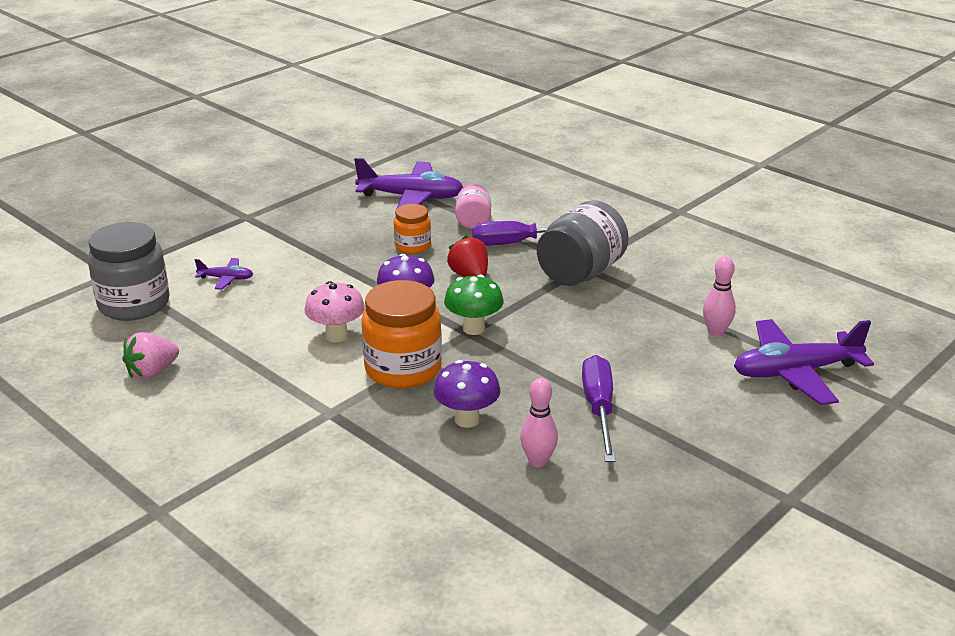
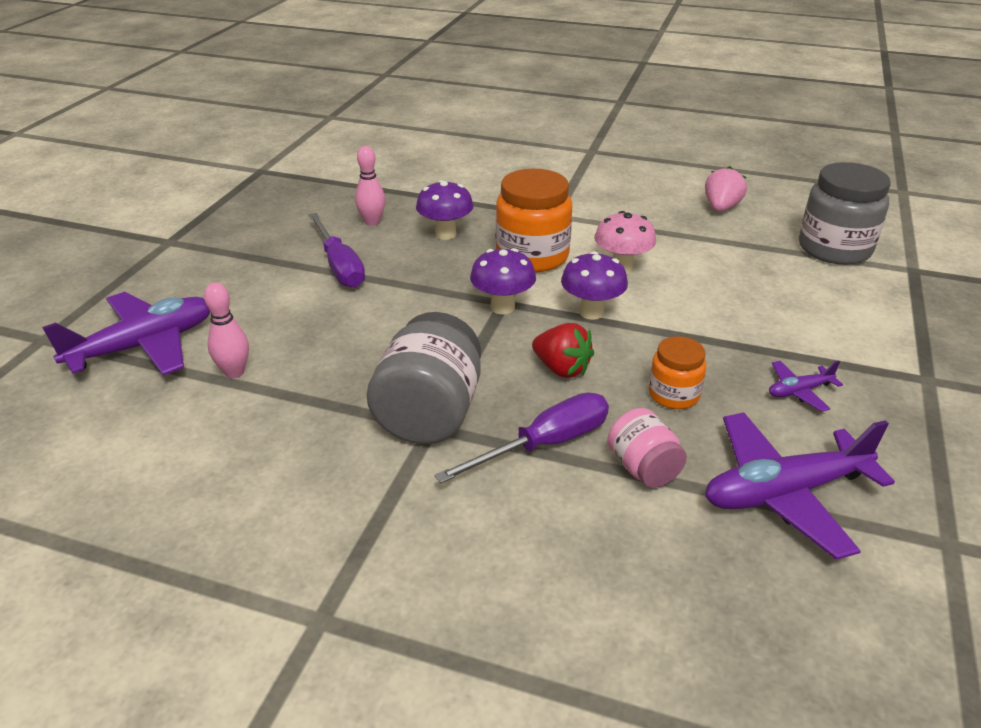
camera: 155 degrees right, 5 degrees up
(226, 279) = (804, 293): purple plane -> purple plane (799, 391)
(473, 328) = (502, 307): green mushroom -> purple mushroom

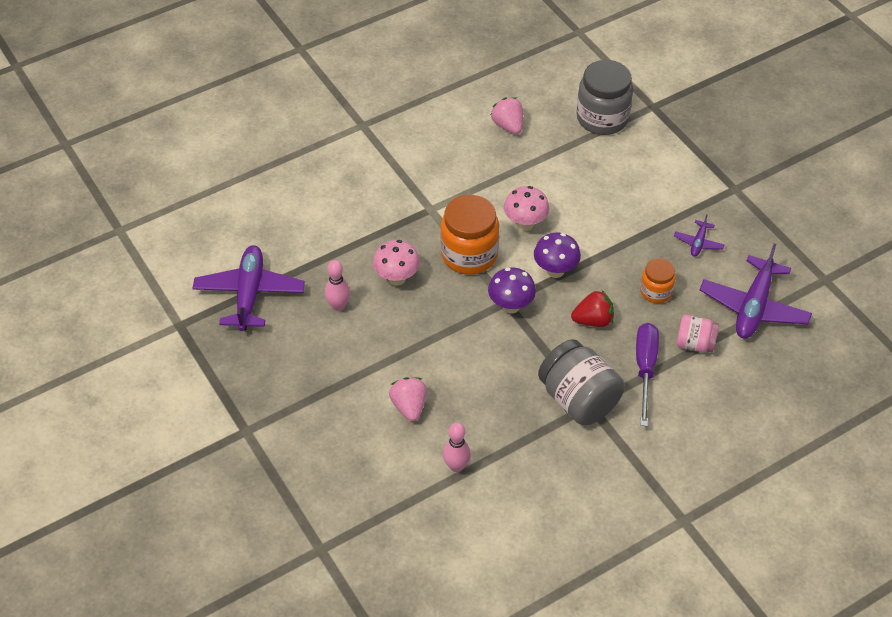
camera: 50 degrees left, 15 degrees up
(144, 346) = (382, 499): purple plane -> purple plane (249, 294)
(289, 308) = (409, 406): none -> pink strawberry
(339, 266) = (381, 355): purple screwdriver -> none
(445, 234) = (397, 278): purple mushroom -> pink mushroom

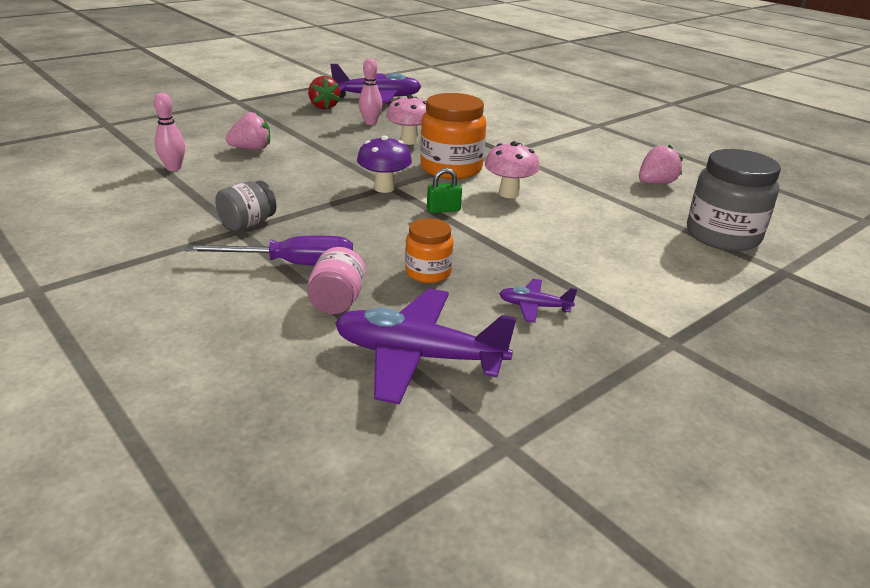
camera: 80 degrees right, 20 degrees down
(555, 271) = (443, 210): purple mushroom -> green padlock
(578, 399) = (248, 224): grey jar -> grey jar, size x0.56
(593, 320) = (370, 231): red strawberry -> red strawberry (324, 107)

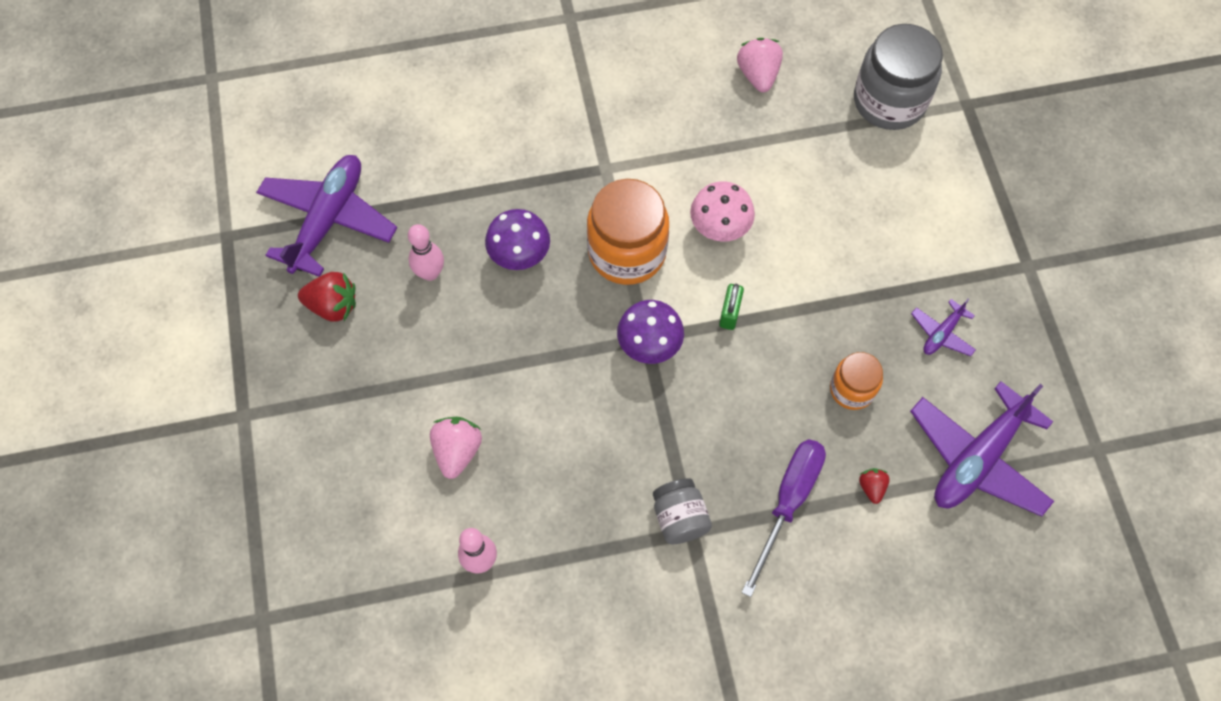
camera: 60 degrees left, 35 degrees up
(337, 301) = (871, 487): pink jar -> red strawberry
(409, 141) = (520, 257): pink mushroom -> purple mushroom

